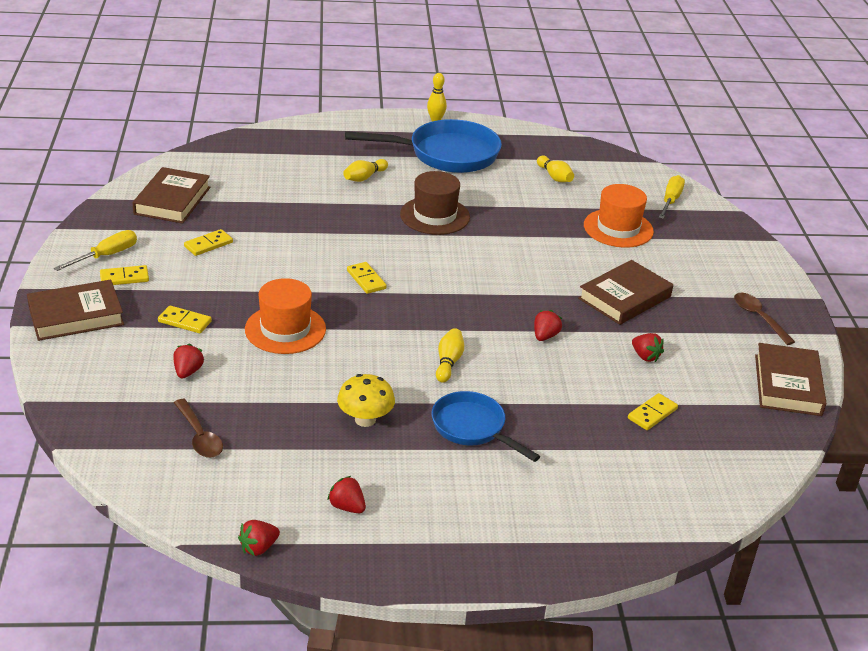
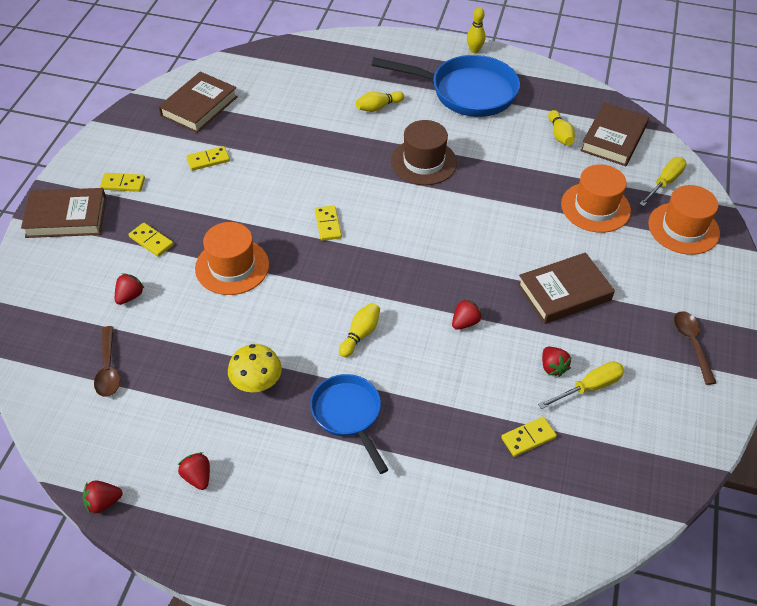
camera: 20 degrees right, 15 degrees up
(106, 256) = (118, 157): yellow screwdriver -> yellow screwdriver (589, 387)
(705, 233) = (683, 228): none -> orange hat
(787, 385) = (684, 434): brown book -> brown book (613, 138)

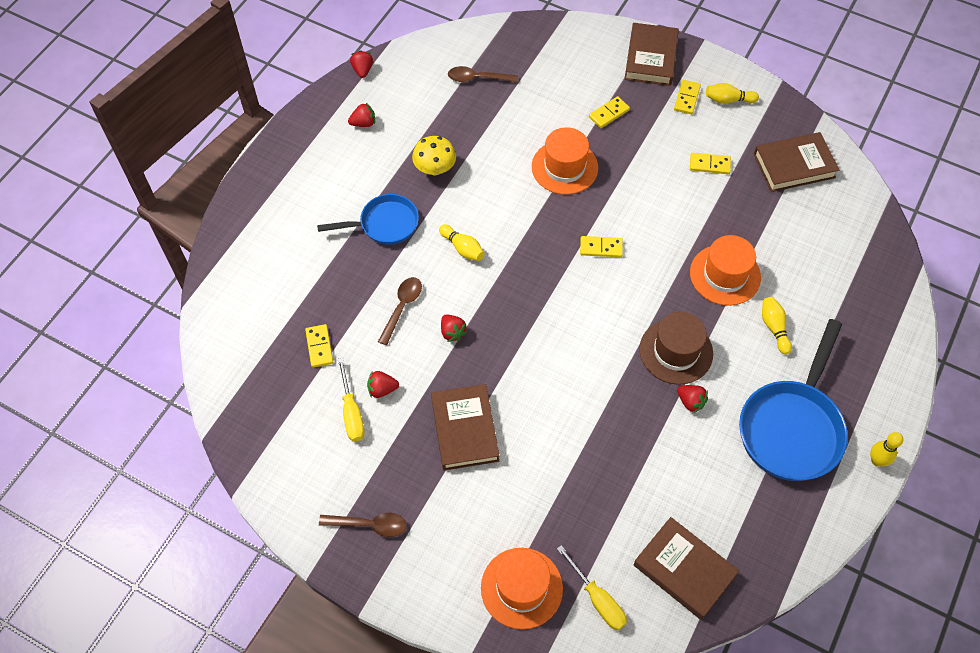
camera: 105 degrees right, 10 degrees up
(130, 296) = (548, 95): red strawberry -> red strawberry (690, 402)
(199, 106) = (794, 165): brown book -> brown book turned 60 degrees counterclockwise
(208, 160) = (709, 164): yellow domino -> yellow domino turned 75 degrees counterclockwise
(451, 372) = (402, 307): none -> brown spoon
(559, 135) = (700, 508): yellow bowling pin -> yellow bowling pin (728, 100)
(595, 207) = (573, 504): orange hat -> orange hat (725, 275)

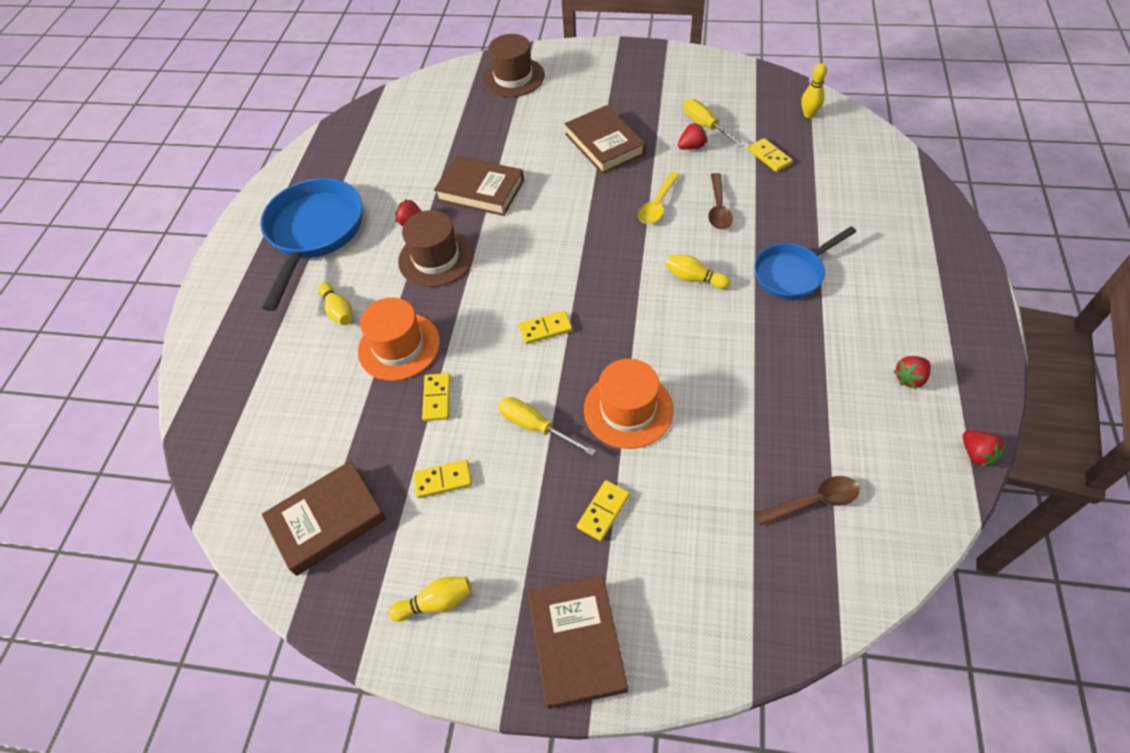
camera: 165 degrees right, 5 degrees down
(369, 525) = (643, 73): brown spoon -> none
(435, 168) = (782, 352): yellow mushroom -> none
(452, 332) = (657, 205): red strawberry -> yellow spoon
(521, 588) = (513, 77): orange hat -> brown hat
(597, 599) = (456, 88): yellow screwdriver -> yellow screwdriver (536, 427)
(684, 570) = (395, 120): brown book -> brown book (480, 190)
(687, 98) = (499, 581): yellow domino -> yellow domino (437, 398)
(877, 460) = (235, 233): yellow bowling pin -> yellow bowling pin (809, 114)

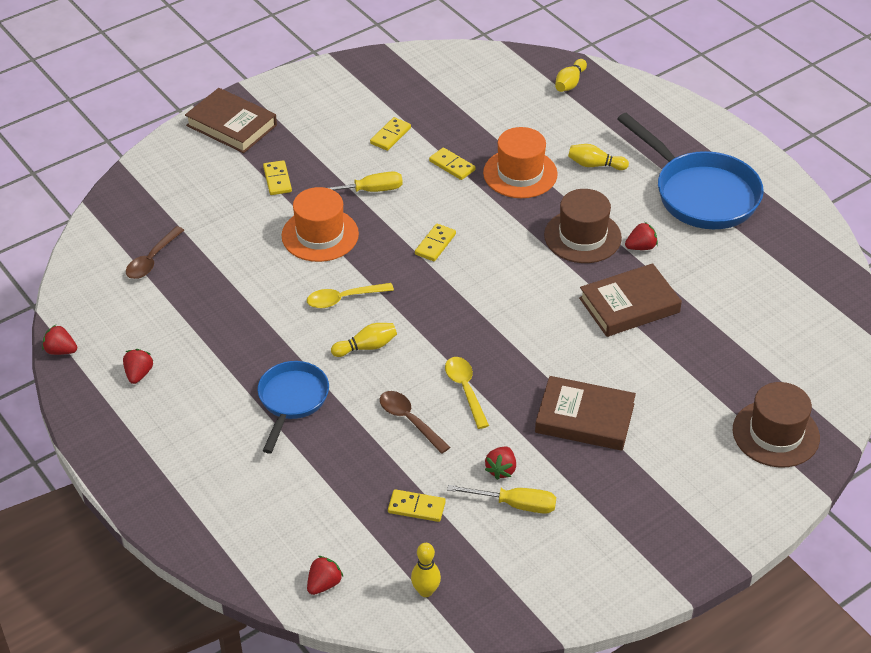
camera: 130 degrees right, 10 degrees down
(327, 520) = (430, 84): brown book -> none
(436, 602) = (324, 95): yellow bowling pin -> yellow bowling pin (570, 83)
(671, 330) = (343, 299): none -> yellow spoon
(871, 150) = (324, 584): none -> red strawberry

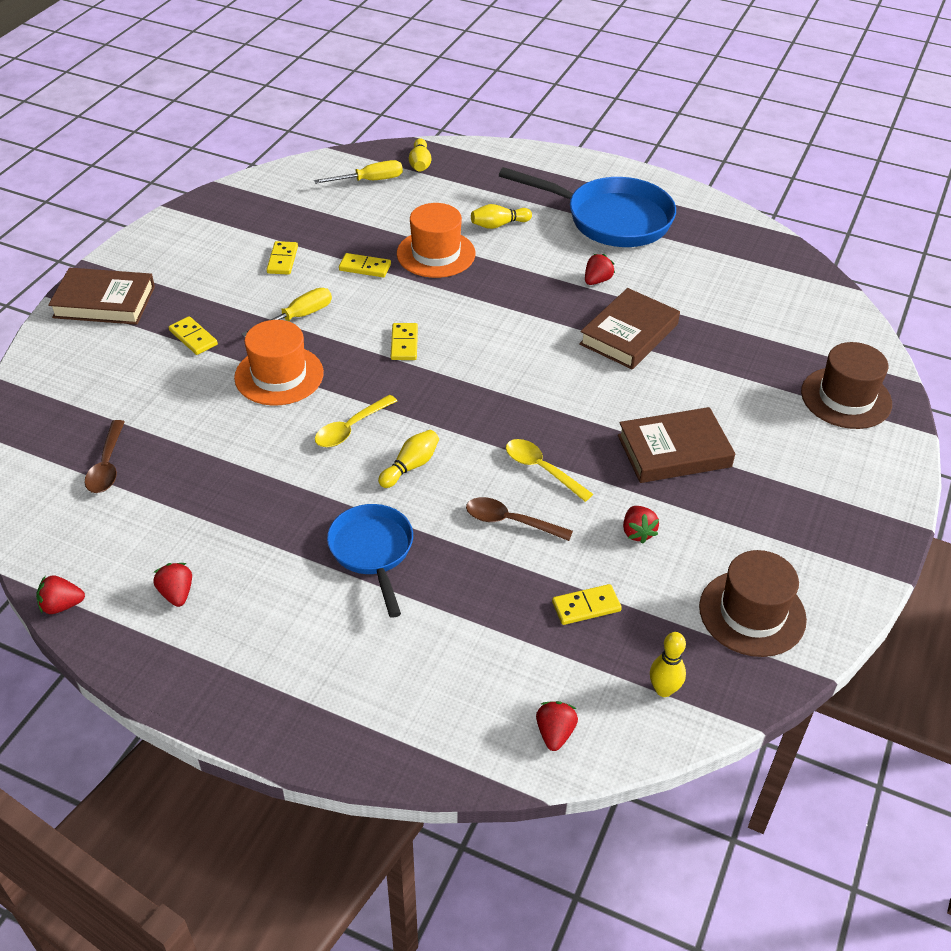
camera: 30 degrees left, 0 degrees up
(515, 504) = (678, 561): yellow screwdriver -> yellow screwdriver (370, 181)
(582, 236) = (538, 289): brown hat -> brown hat (752, 613)

